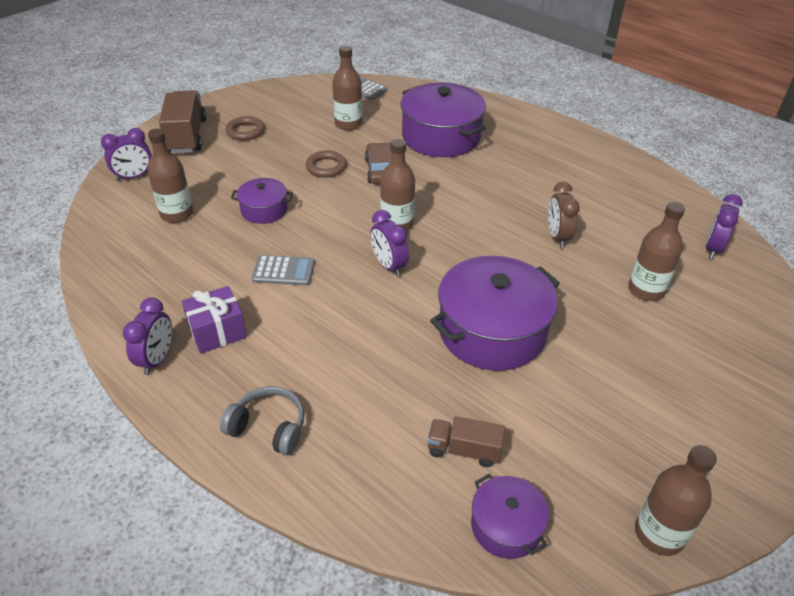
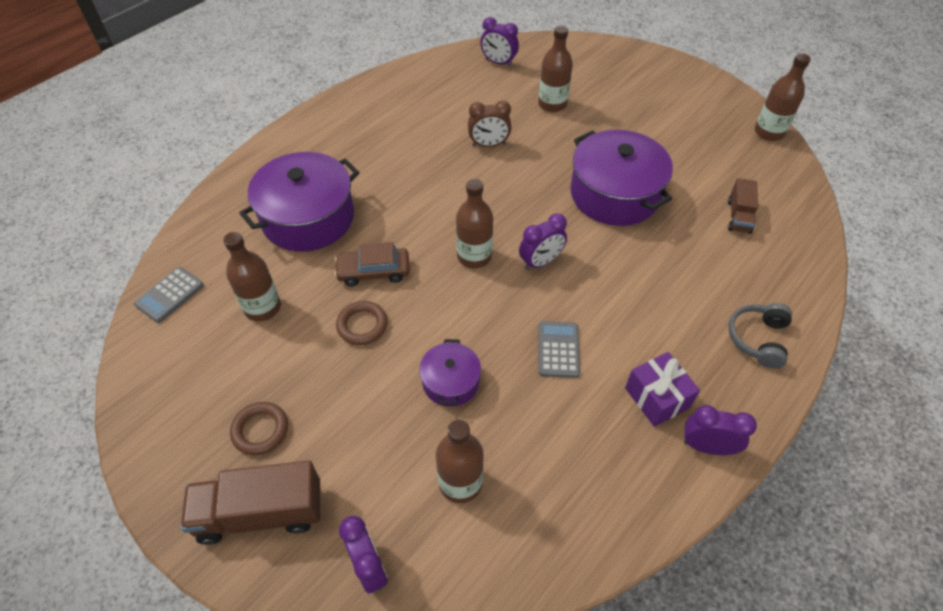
camera: 90 degrees left, 10 degrees up
(506, 526) = (791, 198): purple pot -> none

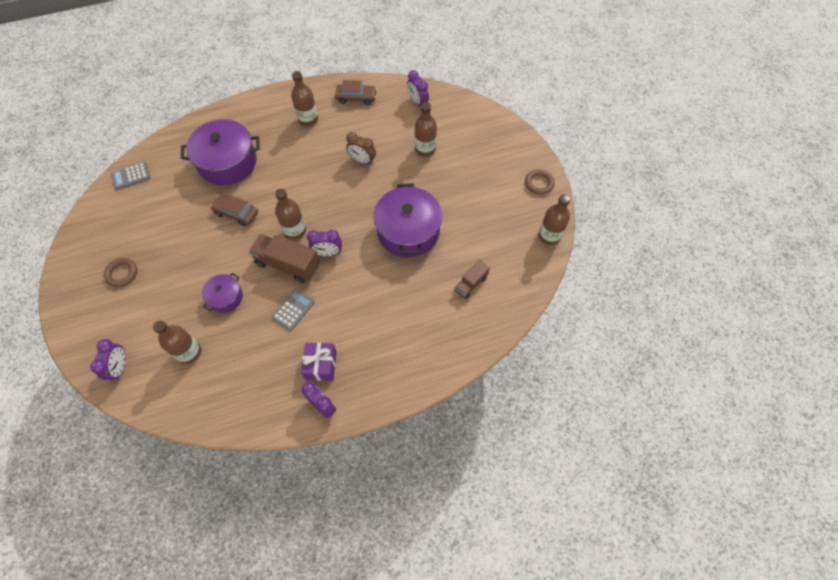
camera: 30 degrees right, 10 degrees up
(261, 513) = (94, 315): brown truck -> brown truck (288, 264)
(262, 308) = (168, 206): brown bottle -> brown bottle (308, 119)
(362, 325) = (207, 242): brown ring -> brown ring (539, 183)
(419, 84) = (356, 97): none -> brown car
(757, 339) = (407, 364): grey headphones -> none

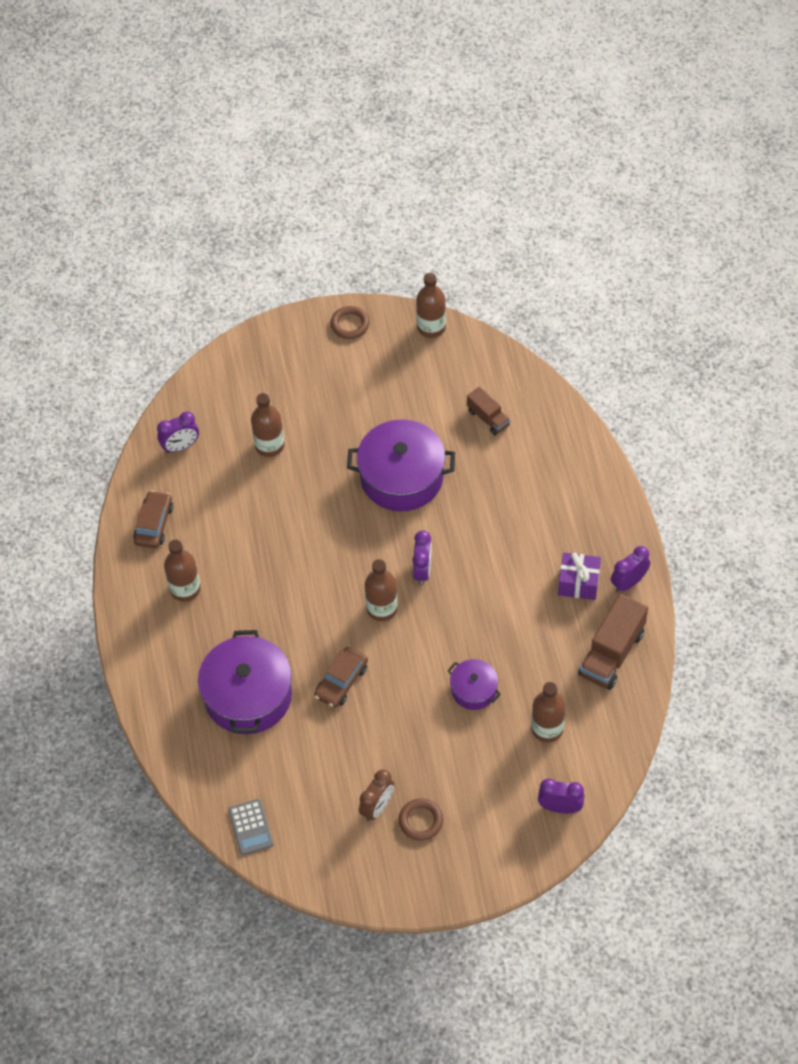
camera: 80 degrees left, 5 degrees down
(288, 264) = (434, 617): brown truck -> brown truck (612, 653)
(293, 310) = (501, 611): grey calculator -> none
(362, 161) = (276, 523): brown clock -> brown clock (377, 807)

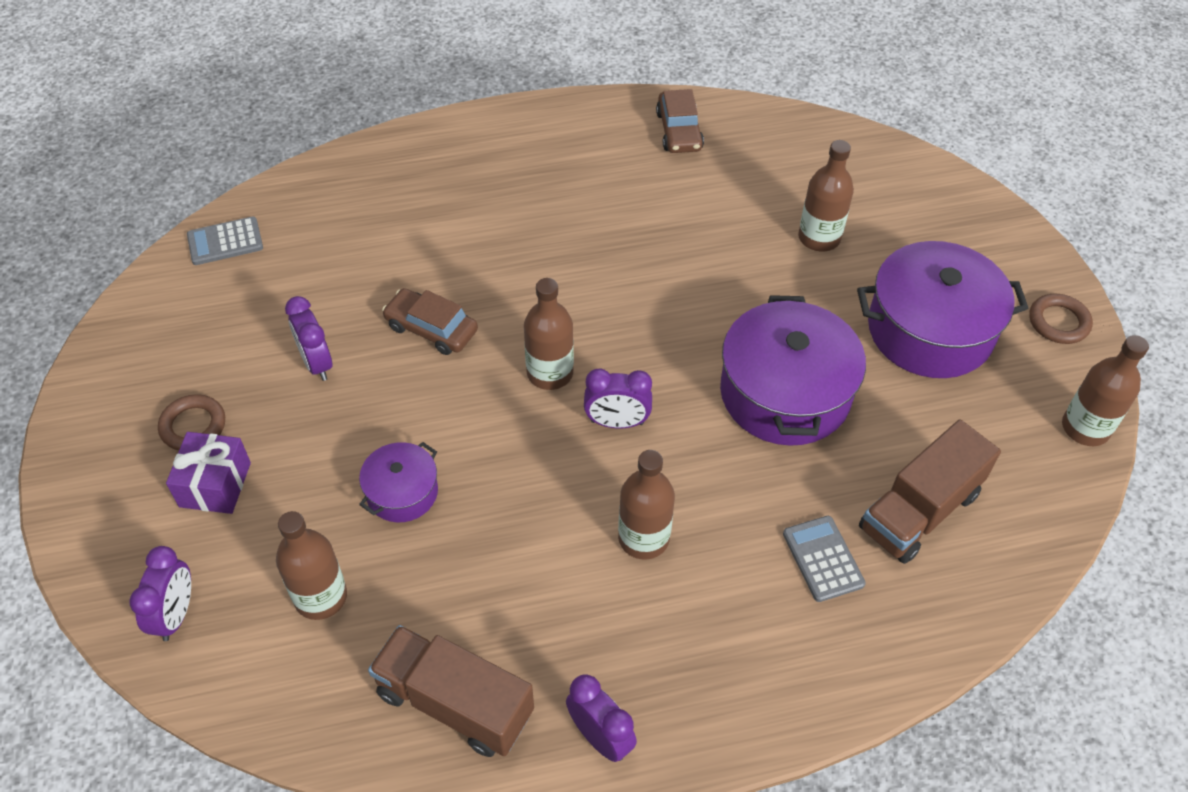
camera: 85 degrees right, 5 degrees down
(154, 524) = (679, 131): brown car -> brown car turned 75 degrees clockwise
(180, 446) = (803, 149): purple clock -> purple clock (317, 363)
(185, 589) = (582, 164): brown bottle -> brown bottle (643, 538)
(248, 696) = (418, 231): purple pot -> purple pot (930, 330)
(377, 807) = (226, 374): brown clock -> none
(488, 418) = (919, 511): brown truck -> brown truck, size x1.74
(520, 469) = (823, 559): none -> grey calculator
(578, 583) = (598, 650): purple gift -> purple gift (215, 484)

